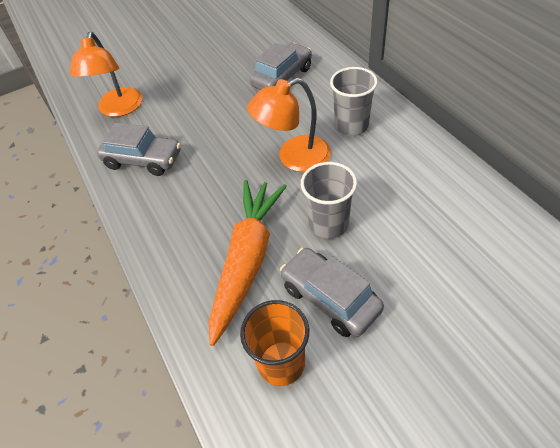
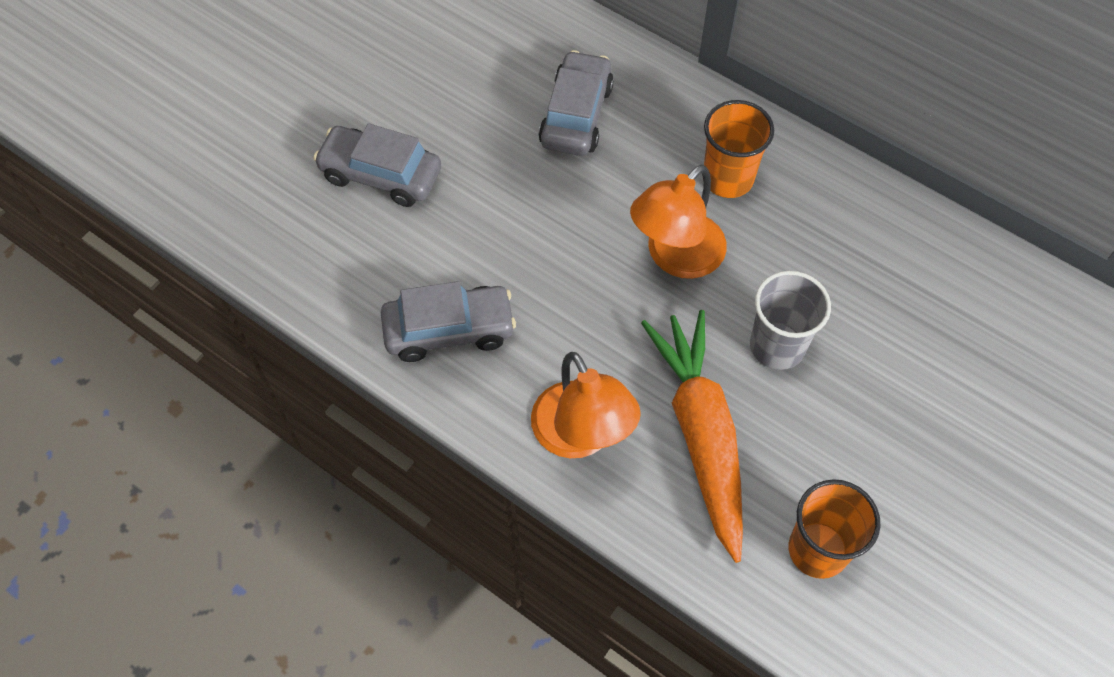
camera: 30 degrees left, 10 degrees up
(119, 109) = (341, 250): orange lamp -> orange lamp (581, 436)
(330, 298) = (831, 448): grey car -> grey car (381, 175)
(351, 126) = (728, 178): grey cup -> orange cup

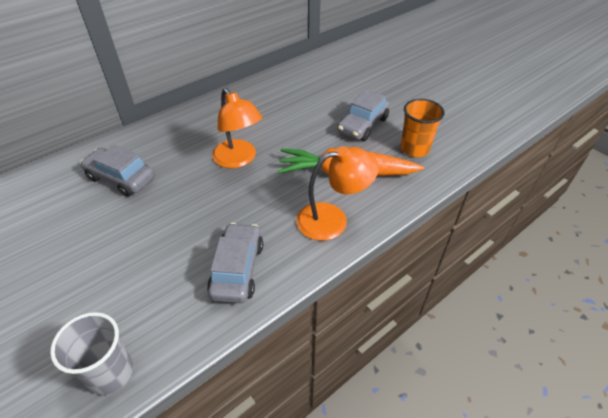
camera: 75 degrees left, 15 degrees down
(381, 175) = (93, 287): grey car -> grey car (363, 125)
(728, 178) = (202, 131): orange cup -> none
(777, 346) = (306, 137): grey cup -> grey cup (111, 373)

